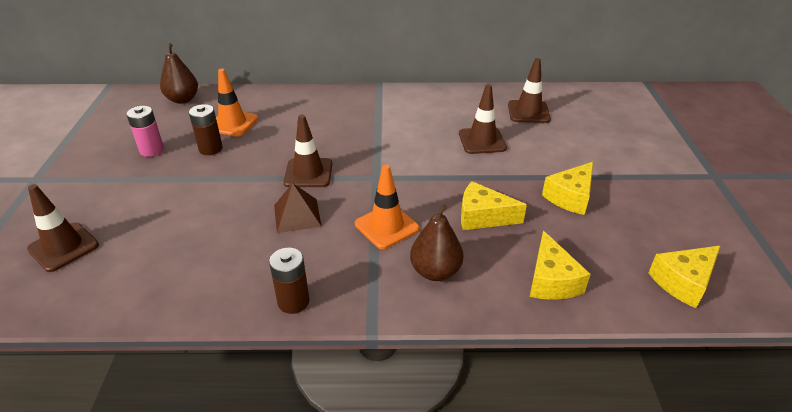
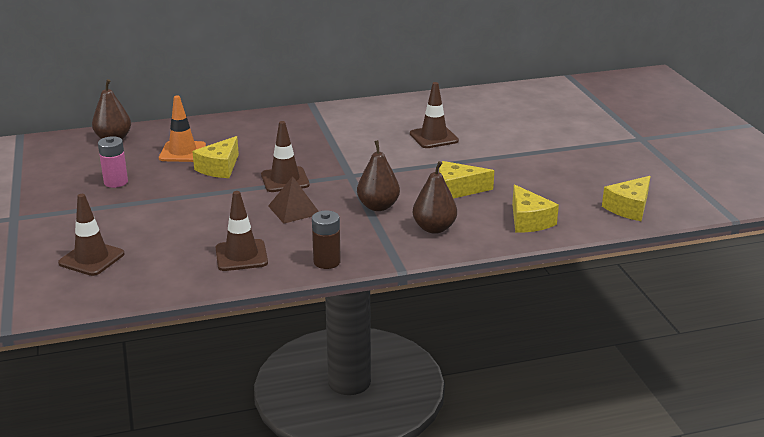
camera: 15 degrees left, 10 degrees down
(210, 149) = (175, 174): brown battery -> none
(386, 226) = (378, 206): orange traffic cone -> brown pear
(528, 112) = (467, 111): brown traffic cone -> brown traffic cone (241, 256)
(570, 197) = (526, 167): yellow cheese -> yellow cheese (219, 168)

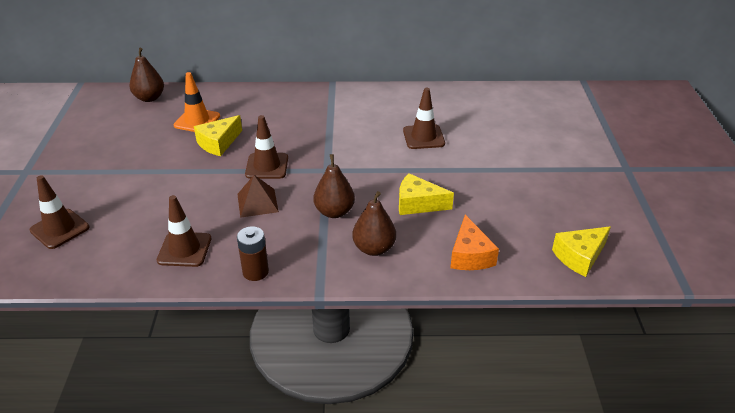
camera: 15 degrees right, 10 degrees up
(116, 182) = (126, 146): pink battery -> none
(528, 221) = (470, 255): yellow cheese -> orange cheese

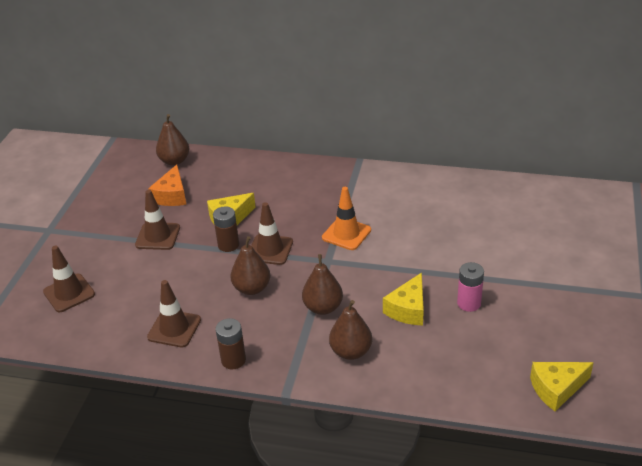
camera: 15 degrees right, 0 degrees up
(197, 121) = (214, 191): orange traffic cone -> orange traffic cone (346, 234)
(223, 166) = (228, 245): none -> brown battery
(257, 202) = (252, 288): brown pyramid -> brown pear
(418, 204) = (408, 309): yellow cheese -> yellow cheese turned 90 degrees counterclockwise
(423, 137) = (436, 234): brown traffic cone -> brown traffic cone (158, 236)
(470, 255) = (443, 372): orange cheese -> orange cheese (172, 195)
(473, 192) = (469, 303): none -> pink battery

